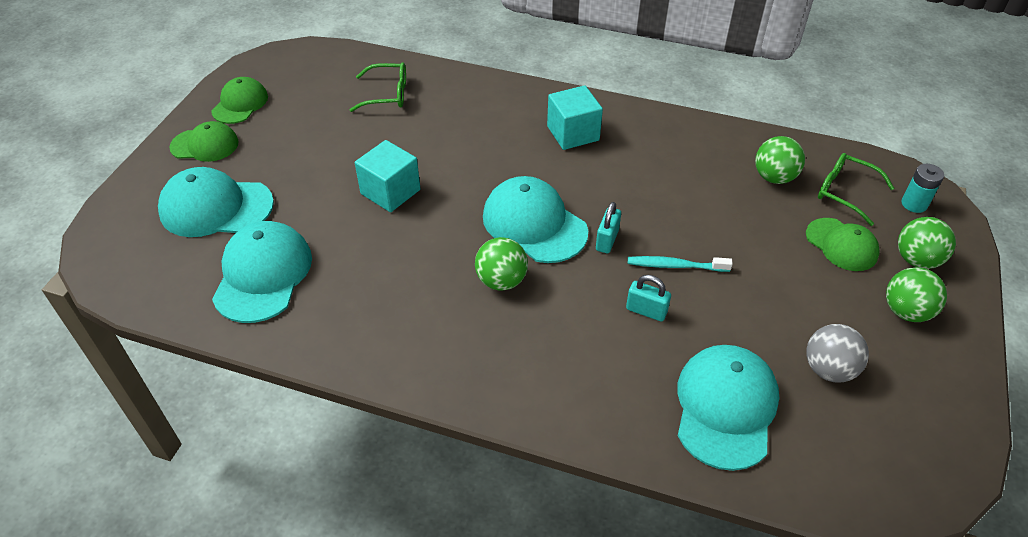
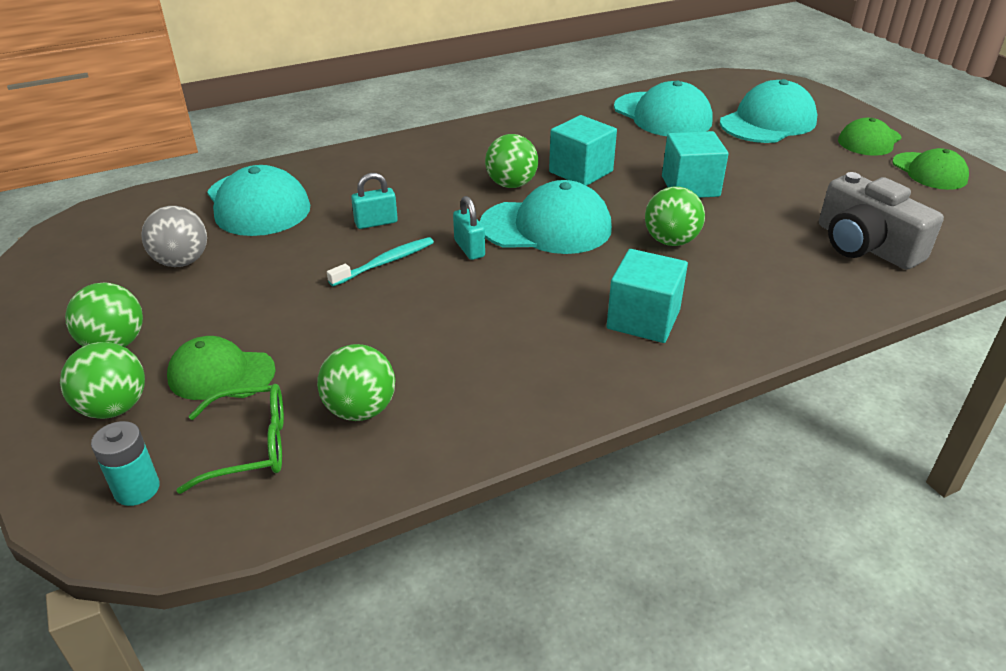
camera: 135 degrees right, 10 degrees down
(387, 94) = (865, 245): green glasses -> grey camera
(433, 257) = (581, 171): none -> turquoise cube
(479, 163) = (670, 241): none -> green ball

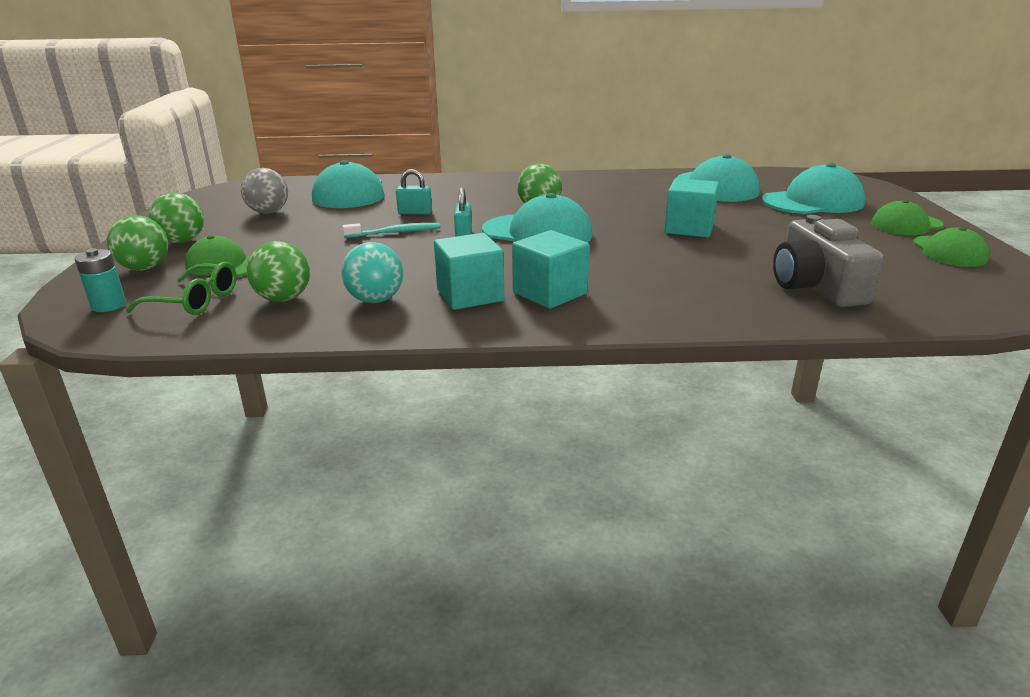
camera: 25 degrees right, 10 degrees down
(471, 381) = (375, 300): none -> turquoise ball
(581, 171) = (604, 208): turquoise cube -> turquoise cube (470, 295)
(670, 241) = (630, 255): green ball -> none

